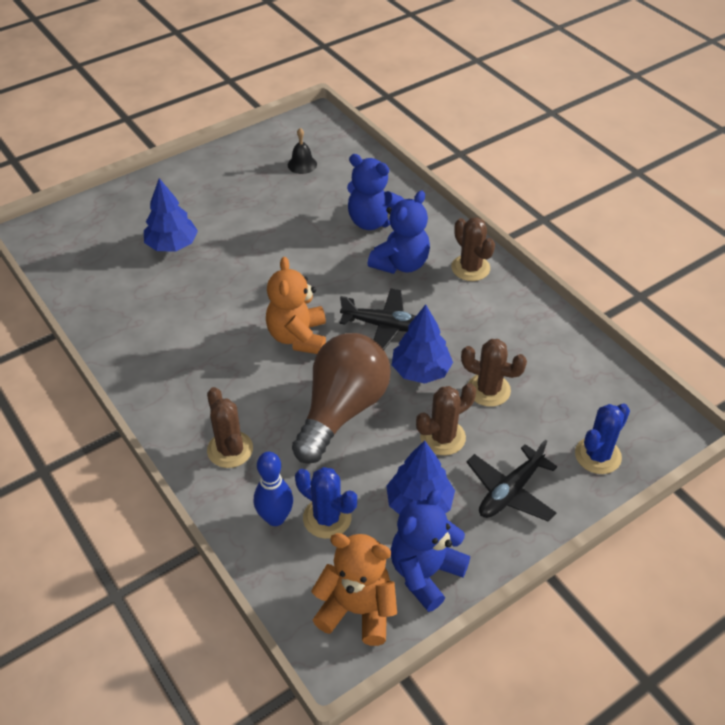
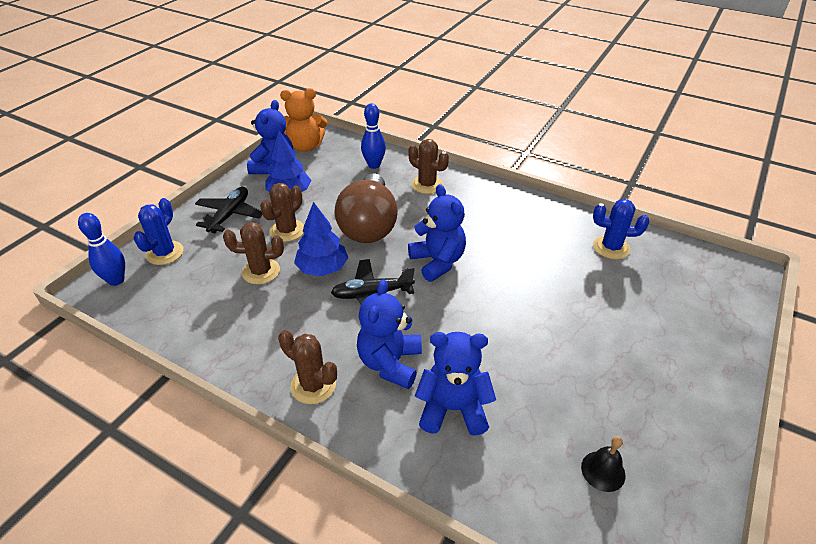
camera: 155 degrees right, 5 degrees down
(172, 245) = (619, 303): blue tree -> none
(298, 337) = (437, 262): orange teddy bear -> blue teddy bear
(327, 518) = (343, 173): blue cactus -> blue cactus (611, 247)
(653, 434) = (116, 280): none -> blue bowling pin

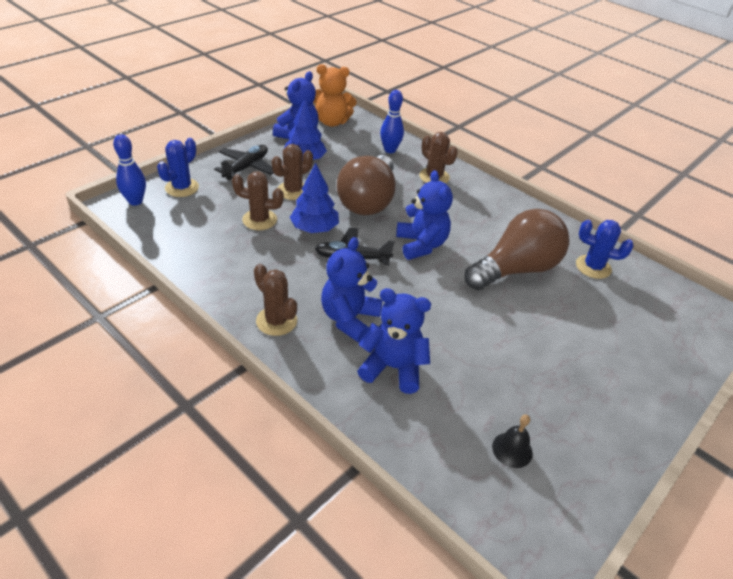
camera: 10 degrees right, 0 degrees up
(539, 267) = (515, 269): none -> brown light bulb

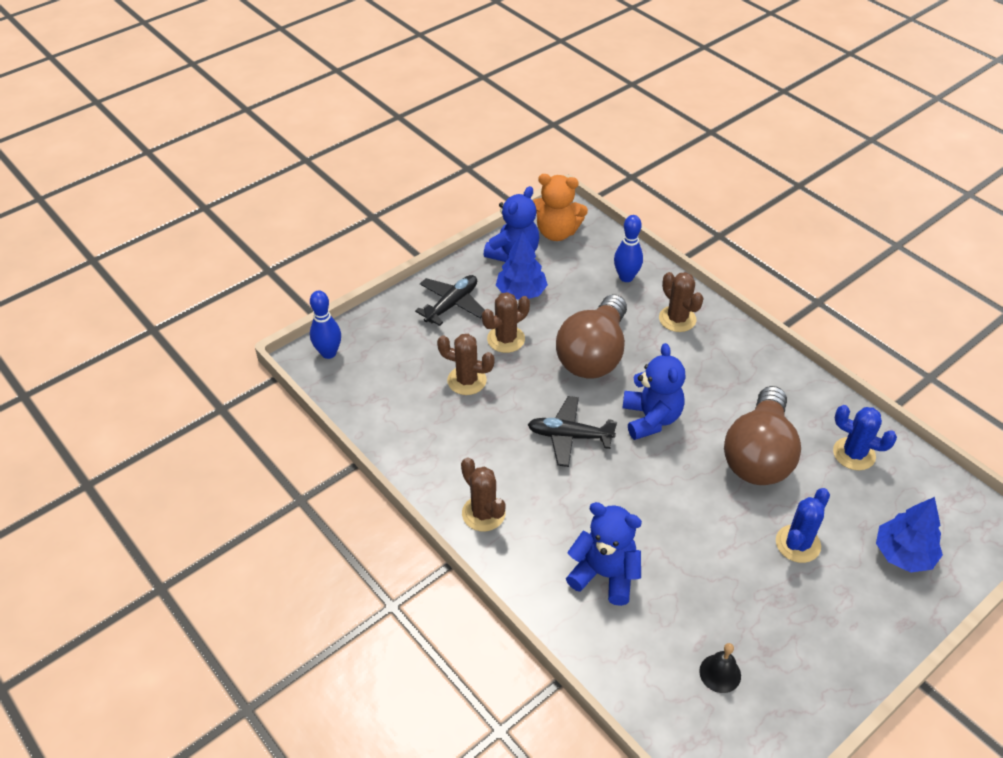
camera: 10 degrees right, 5 degrees up
(182, 188) = (379, 334): blue cactus -> blue cactus (797, 544)
(314, 228) = (529, 393): blue tree -> blue tree (903, 554)
(349, 319) = (562, 513): blue teddy bear -> none
(515, 269) = (758, 455): brown light bulb -> brown light bulb turned 135 degrees clockwise

